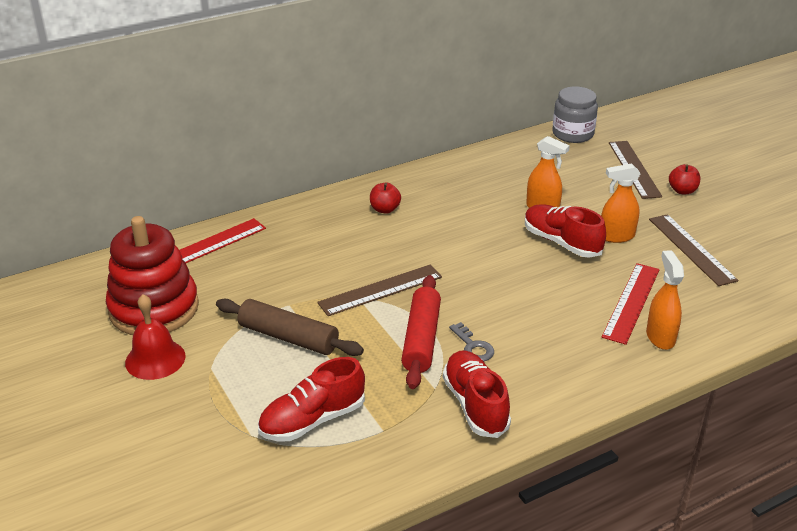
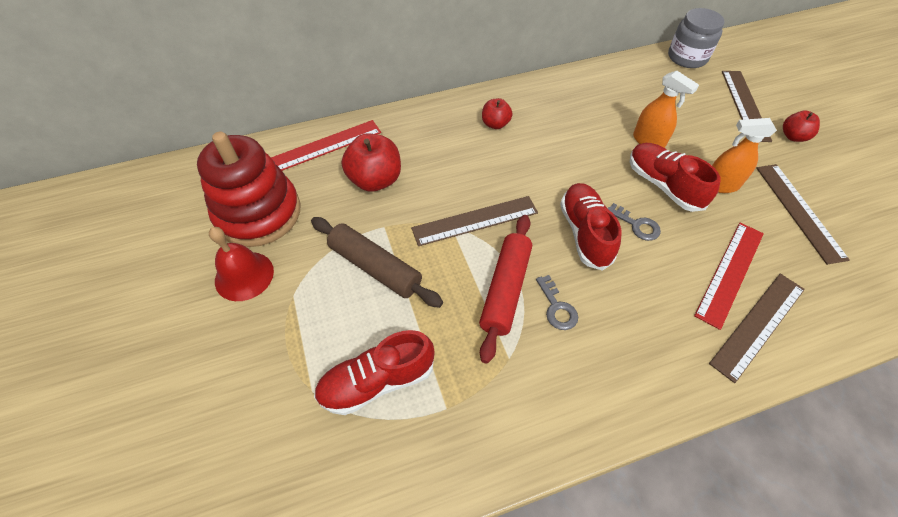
camera: 10 degrees right, 20 degrees up
(270, 268) = (375, 180): none -> red apple
(475, 405) = (548, 389): red shoe -> red shoe (585, 233)
(540, 276) = (637, 225): none -> grey key
(660, 337) = (758, 325): orange spray bottle -> brown ruler

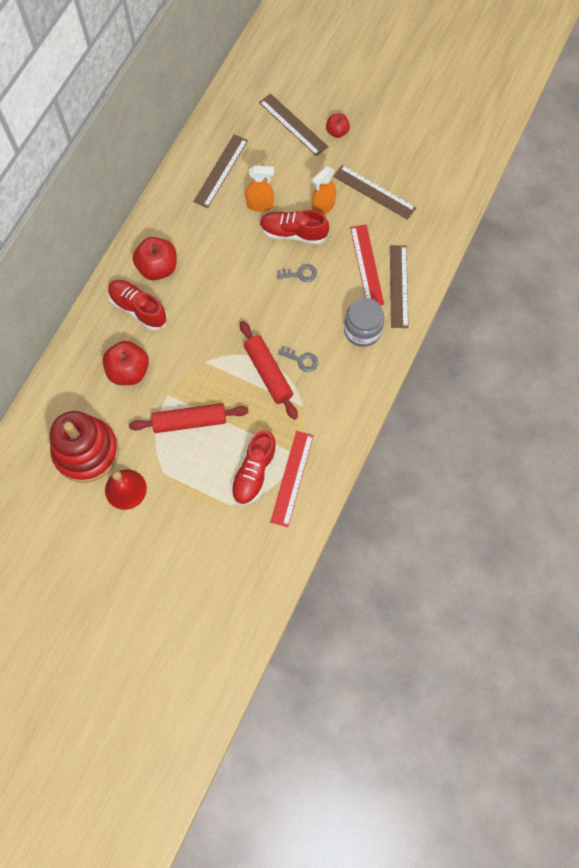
camera: 45 degrees left, 15 degrees up
(325, 146) = (70, 375): red ruler -> red ruler (292, 478)
(375, 267) = (189, 421): brown rolling pin -> red rolling pin
(475, 221) = (213, 347): brown ruler -> brown ruler (221, 171)
(495, 124) = (158, 268): red apple -> red apple, size x1.73
(585, 233) = (278, 303): red shoe -> red shoe (138, 309)
(687, 57) = (227, 105): grey jar -> grey jar (362, 330)

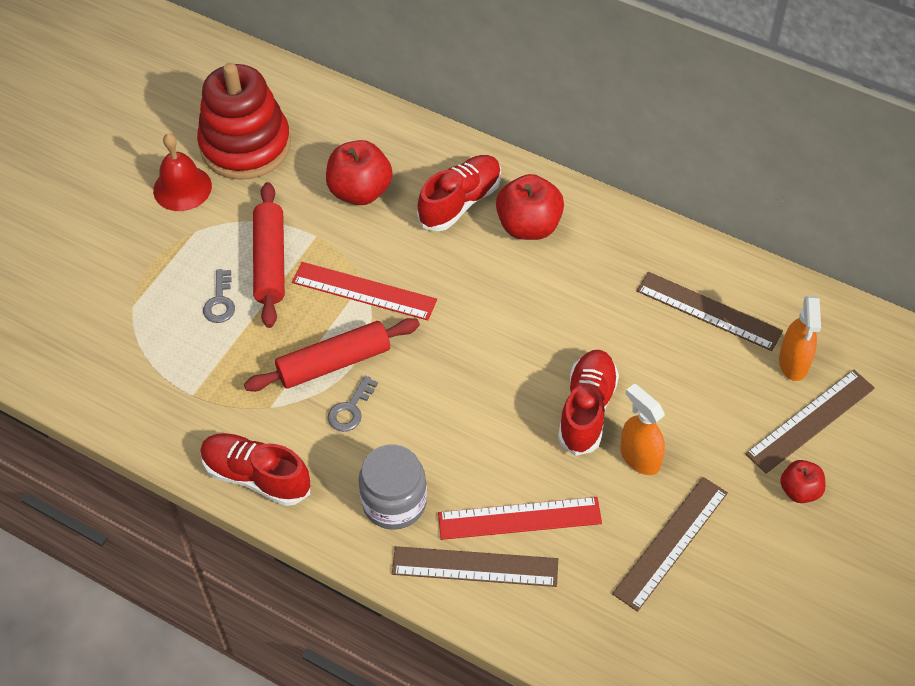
camera: 95 degrees right, 15 degrees down
(254, 473) = (175, 338): red shoe -> red shoe (256, 476)
(260, 205) = (643, 364): orange spray bottle -> orange spray bottle (793, 363)
(292, 478) = (156, 387): red ruler -> red ruler (364, 291)
(300, 274) = (507, 416): grey key -> grey key (220, 302)

